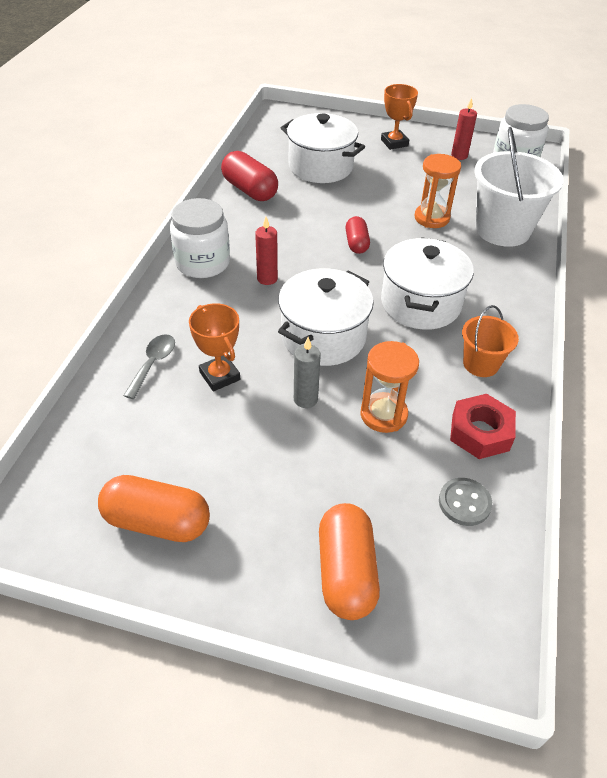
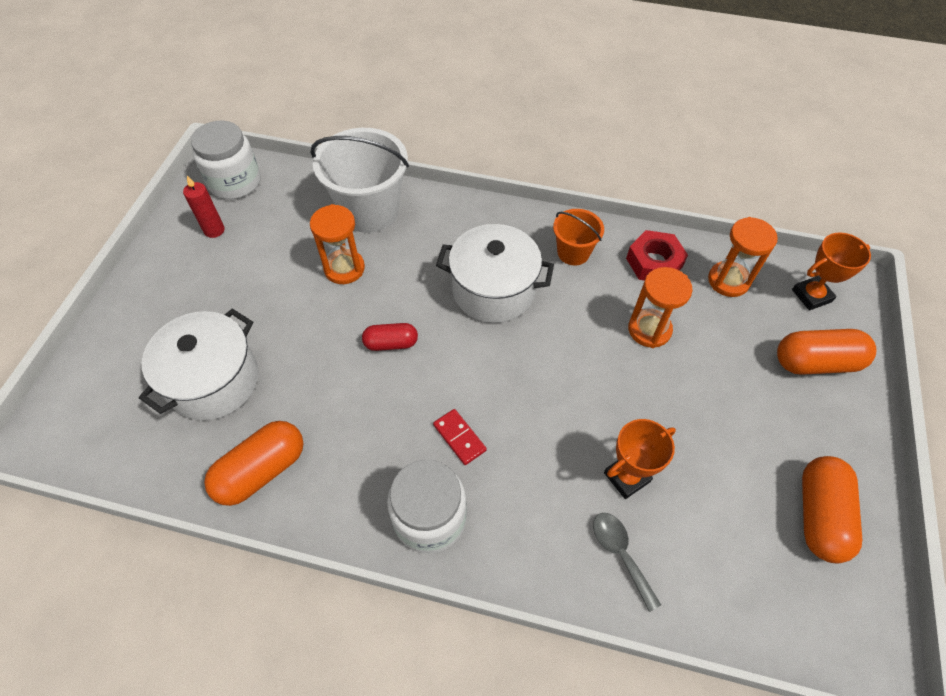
camera: 90 degrees left, 10 degrees up
(153, 363) = (620, 553): grey spoon -> grey spoon turned 45 degrees clockwise
(250, 190) = (261, 471): red capsule -> orange capsule
(267, 278) = (459, 437): red candle -> red domino
(305, 399) = (643, 393): grey candle -> none
(323, 337) = (553, 378): white pot -> none
(394, 143) = (168, 293): orange trophy -> orange trophy (811, 296)
(464, 503) = (728, 281): grey button -> orange hourglass

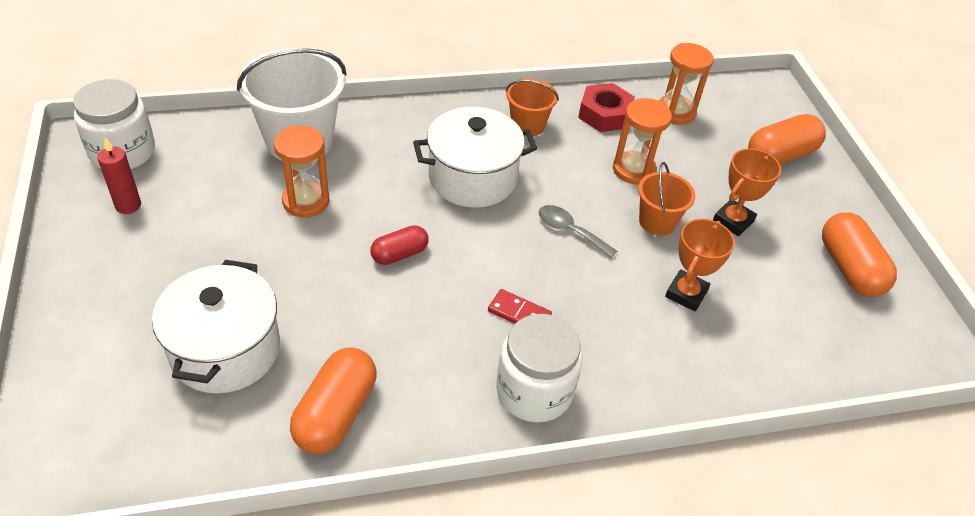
camera: 30 degrees left, 10 degrees down
(620, 553) = (717, 355): grey spoon -> grey spoon (570, 231)
(641, 391) = (657, 222): none -> orange bucket
(811, 296) = (747, 105): orange trophy -> orange trophy (733, 221)

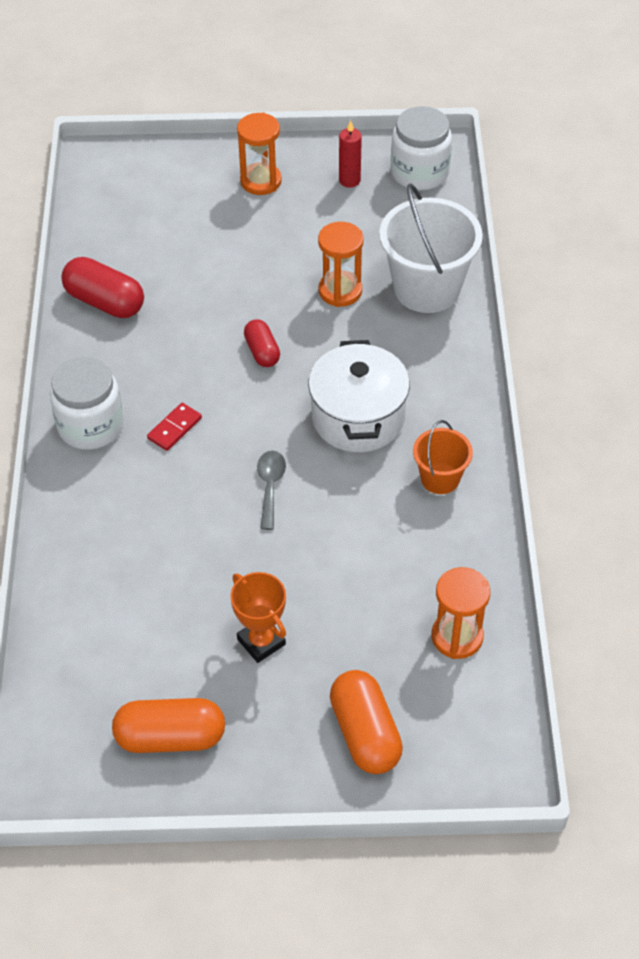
camera: 105 degrees right, 5 degrees up
(225, 350) = (181, 241): white pot -> none
(336, 413) = (105, 302): orange capsule -> red capsule
(570, 231) = (270, 486): grey spoon -> grey spoon turned 45 degrees counterclockwise
(605, 114) = (456, 558): red nut -> none
(633, 170) = (355, 565): orange hourglass -> orange hourglass (260, 181)
(657, 222) = (271, 567): orange bucket -> none
(686, 293) = (169, 566): orange trophy -> none

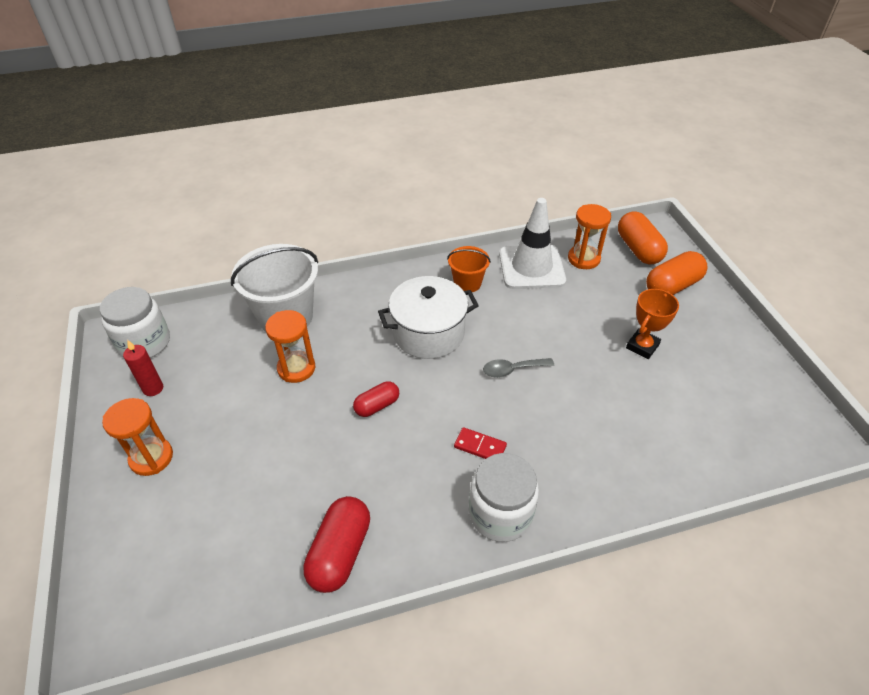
camera: 105 degrees left, 5 degrees down
(170, 737) = (741, 376): orange capsule -> orange capsule (638, 249)
(454, 563) = (531, 267): none -> white traffic cone

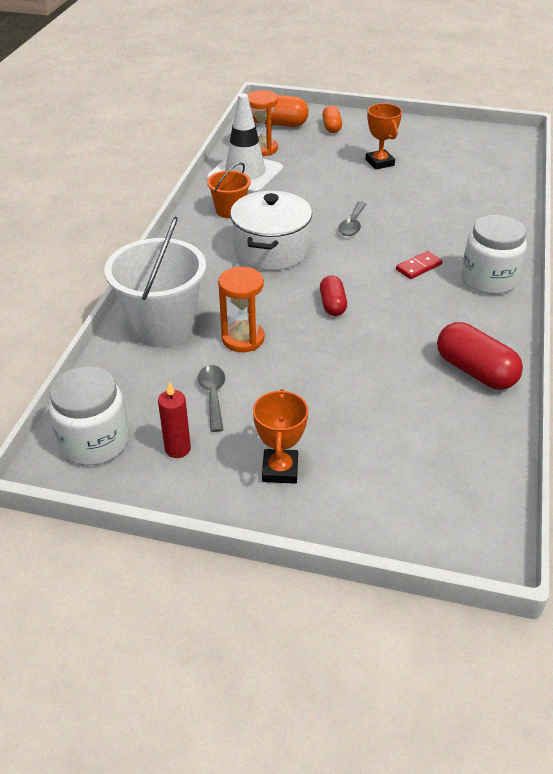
camera: 60 degrees left, 5 degrees down
(151, 458) = (280, 470): orange hourglass -> orange trophy
(219, 381) = (213, 395): none -> grey spoon
(672, 286) = (331, 127): orange capsule -> orange capsule, size x0.61

